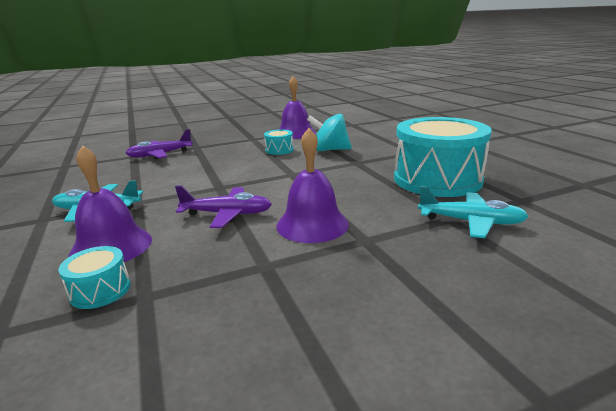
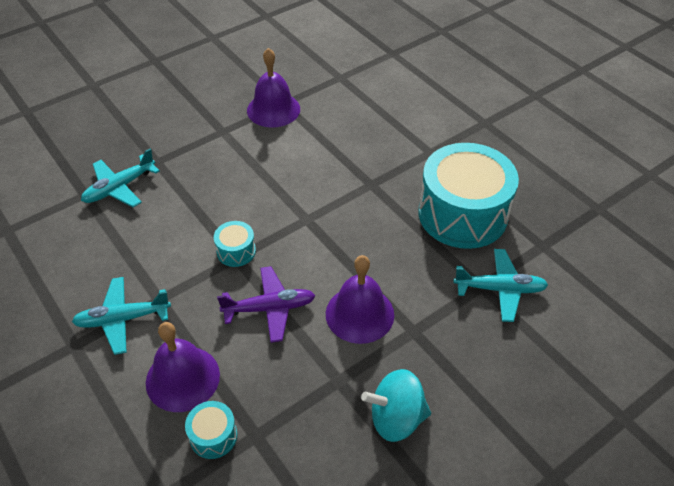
camera: 15 degrees left, 25 degrees up
(160, 155) = (119, 188): purple plane -> turquoise plane
(279, 150) = (270, 161): turquoise drum -> turquoise drum (236, 251)
(330, 150) = (332, 155): turquoise spinning top -> turquoise spinning top (396, 418)

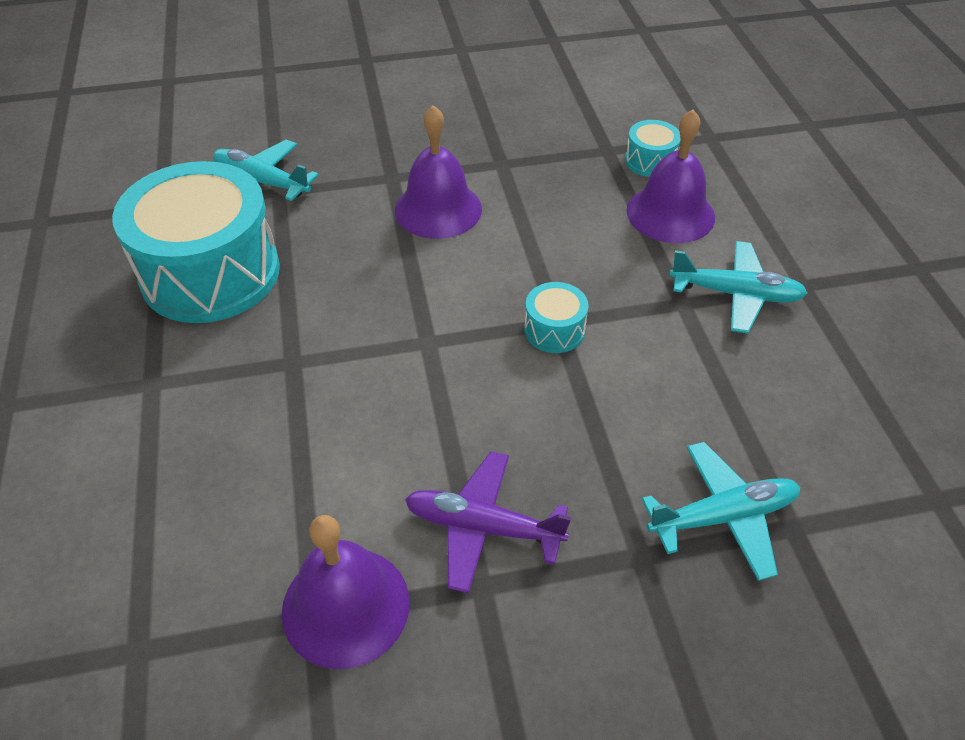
camera: 155 degrees left, 0 degrees up
(270, 308) = (541, 247): purple plane -> purple plane (482, 527)
(396, 418) = (465, 124): turquoise spinning top -> none

